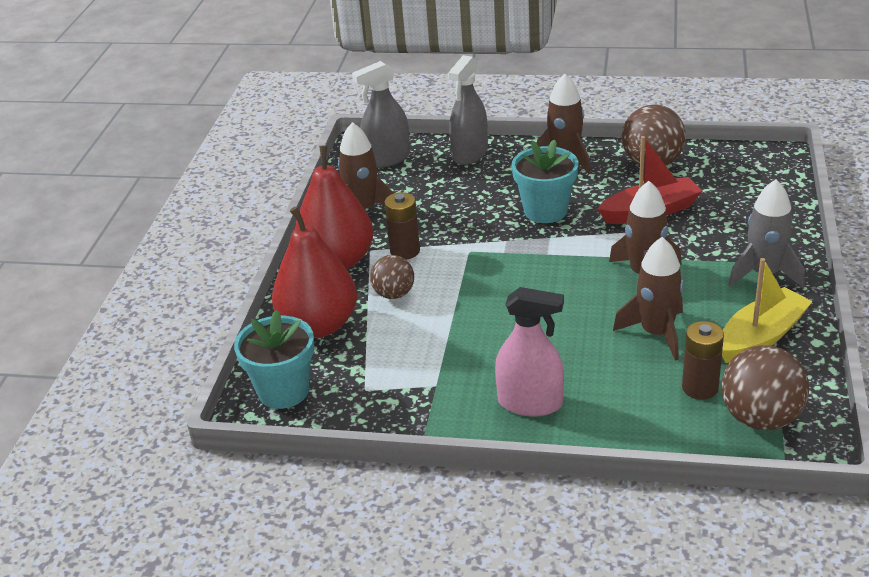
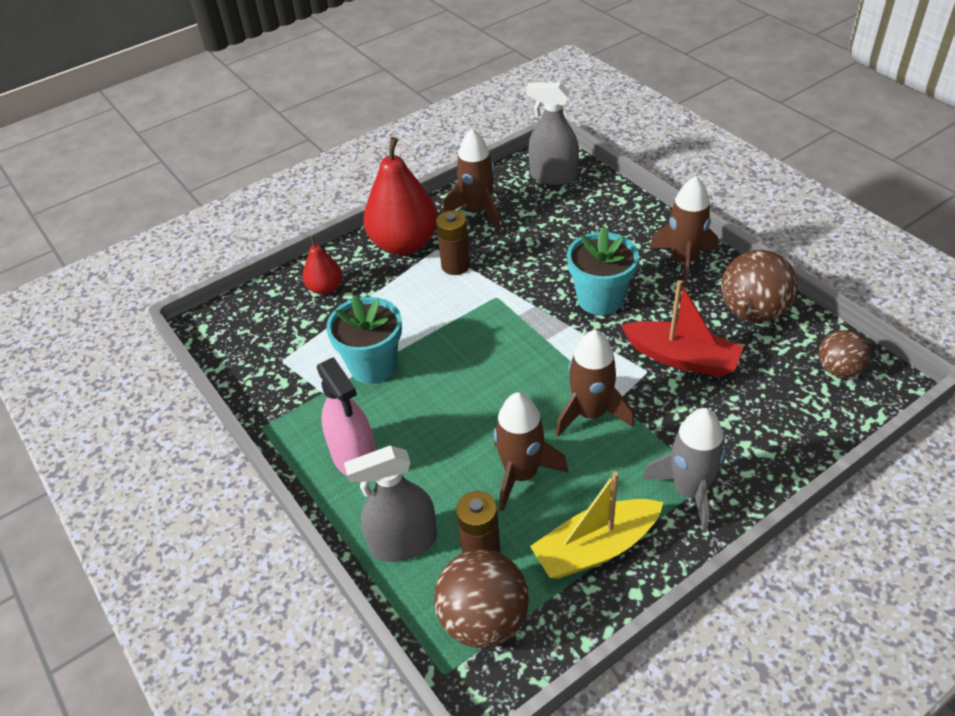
camera: 45 degrees right, 10 degrees up
(283, 391) = (241, 324): turquoise flower pot -> turquoise flower pot (373, 366)
(319, 325) = (325, 288): red pear -> red pear, size x0.51
(394, 294) = (400, 297): brown ball -> brown ball (838, 369)
(470, 154) = (617, 209): grey spray bottle -> grey spray bottle (403, 542)
(761, 337) = (596, 548): yellow boat -> yellow boat turned 150 degrees clockwise

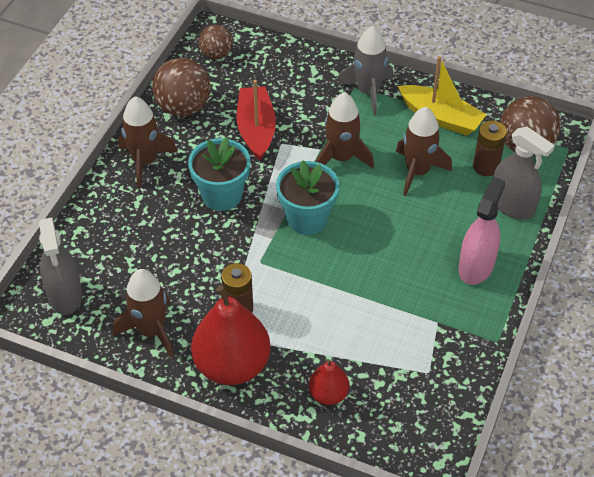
camera: 125 degrees left, 5 degrees up
(373, 366) = (389, 304): turquoise flower pot -> turquoise flower pot (307, 218)

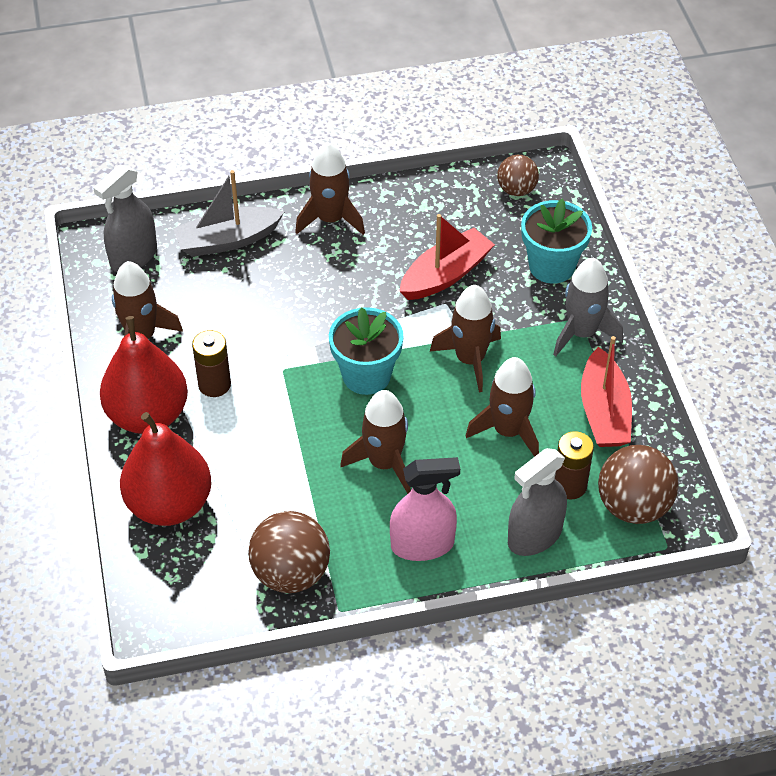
camera: 55 degrees right, 0 degrees up
(106, 230) = (227, 240): none -> grey boat
(183, 107) = (423, 206): brown ball -> brown ball (291, 573)
(222, 195) = (339, 296): turquoise flower pot -> turquoise flower pot (551, 266)
(328, 394) = (169, 504): red pear -> red pear, size x1.95
(391, 250) = (384, 463): none -> brown rocket
(440, 118) = (604, 412): yellow boat -> red boat
(512, 205) = (534, 536): grey spray bottle -> grey spray bottle turned 45 degrees clockwise

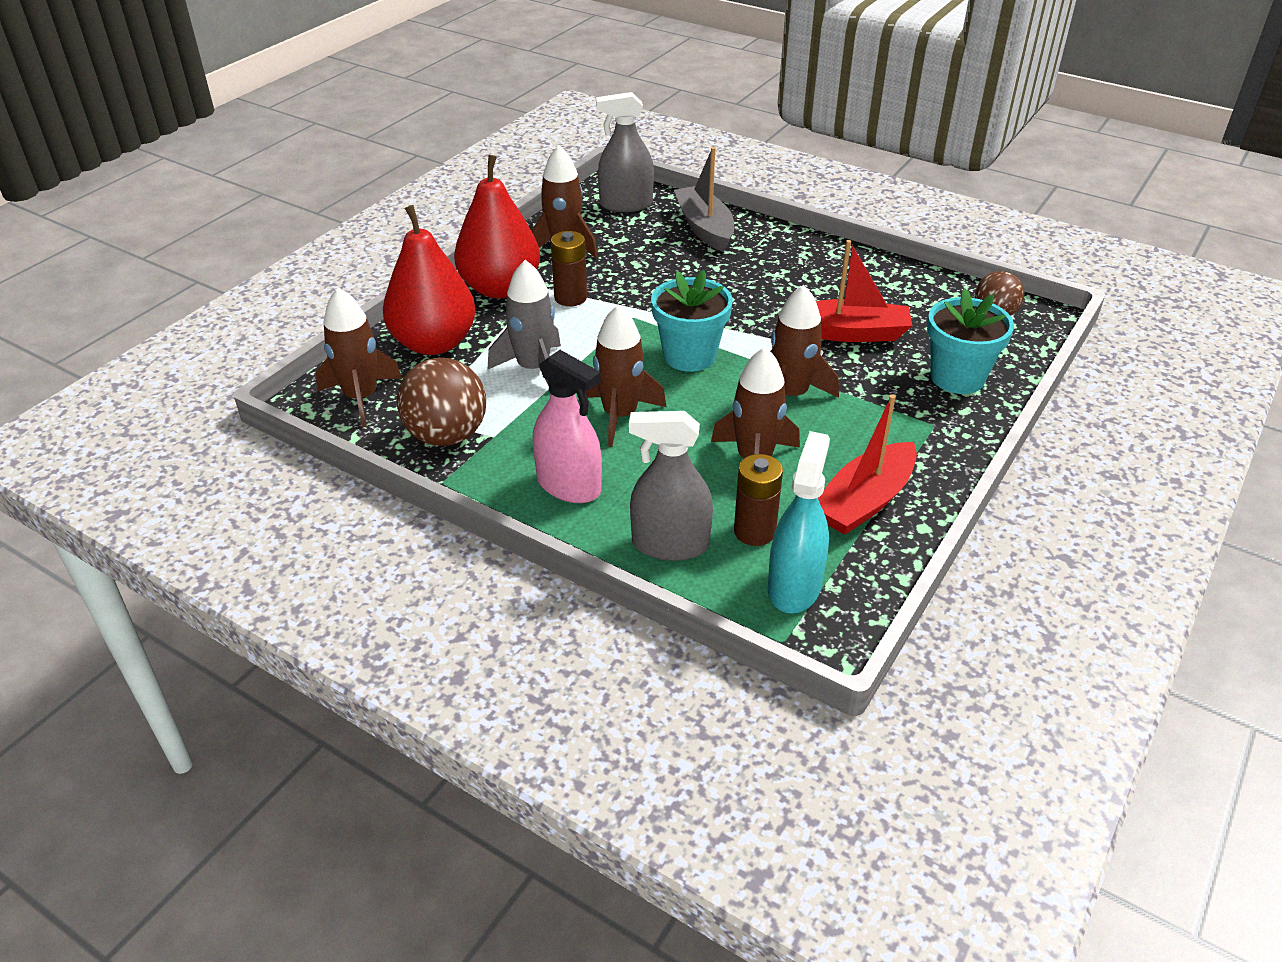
camera: 45 degrees right, 10 degrees down
(227, 240) = (705, 228): grey boat -> grey boat turned 45 degrees clockwise
(330, 219) = (802, 254): brown rocket -> brown rocket (361, 397)
(582, 333) = (922, 436): grey rocket -> grey rocket (533, 368)
(633, 506) = (794, 586): brown ball -> turquoise spray bottle

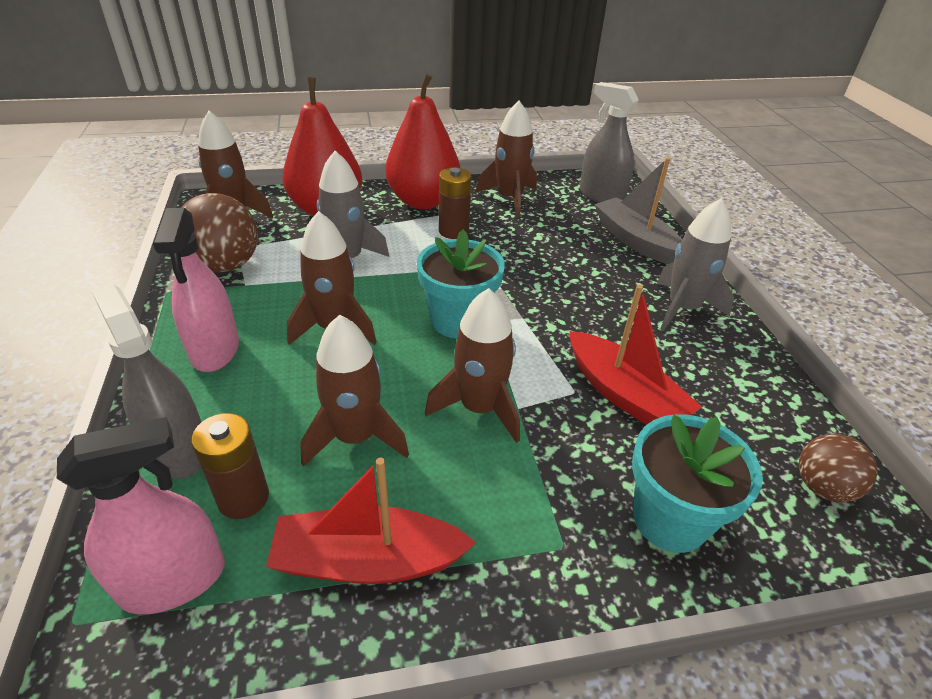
camera: 45 degrees right, 0 degrees up
(705, 228) = (635, 240): grey boat -> grey boat turned 60 degrees counterclockwise
(794, 586) = (173, 580): turquoise spray bottle -> pink spray bottle
(802, 259) = (682, 308): none -> grey rocket

